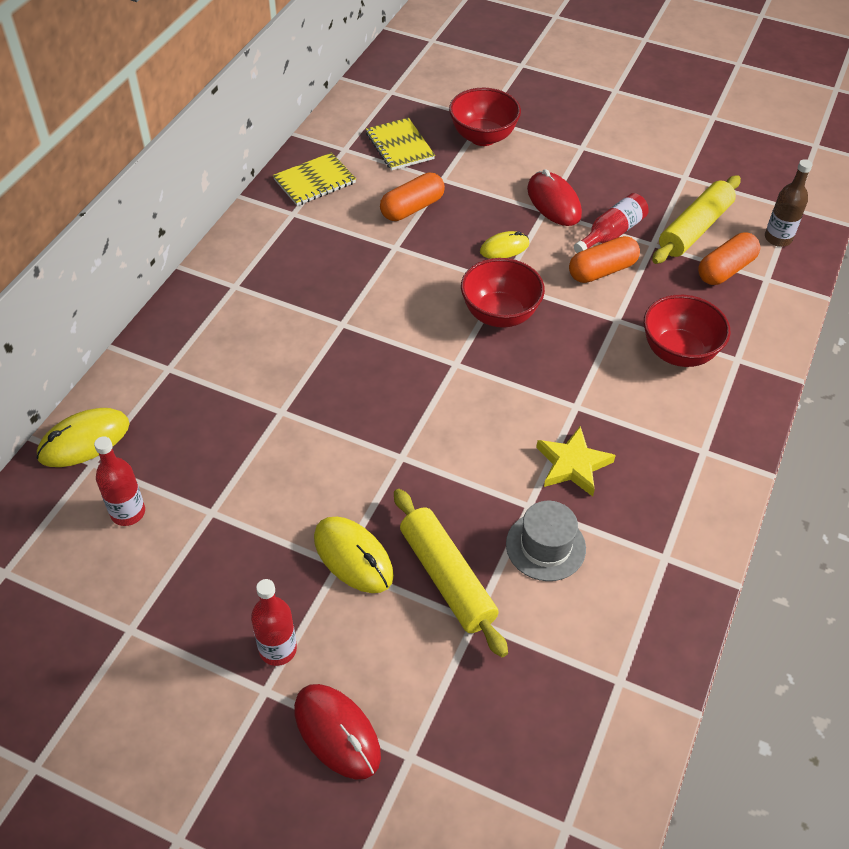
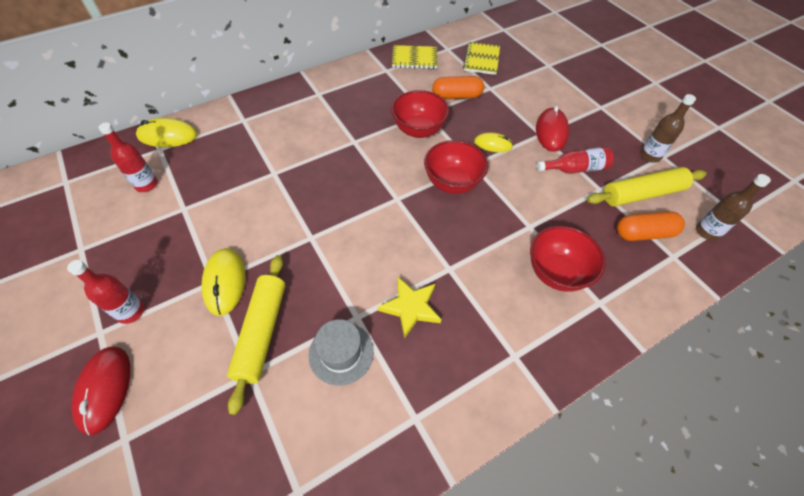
camera: 35 degrees right, 5 degrees up
(483, 137) = (538, 75): red bowl -> red bowl (418, 130)
(602, 270) = (547, 189): orange capsule -> none
(672, 182) = (650, 156): none -> brown bottle

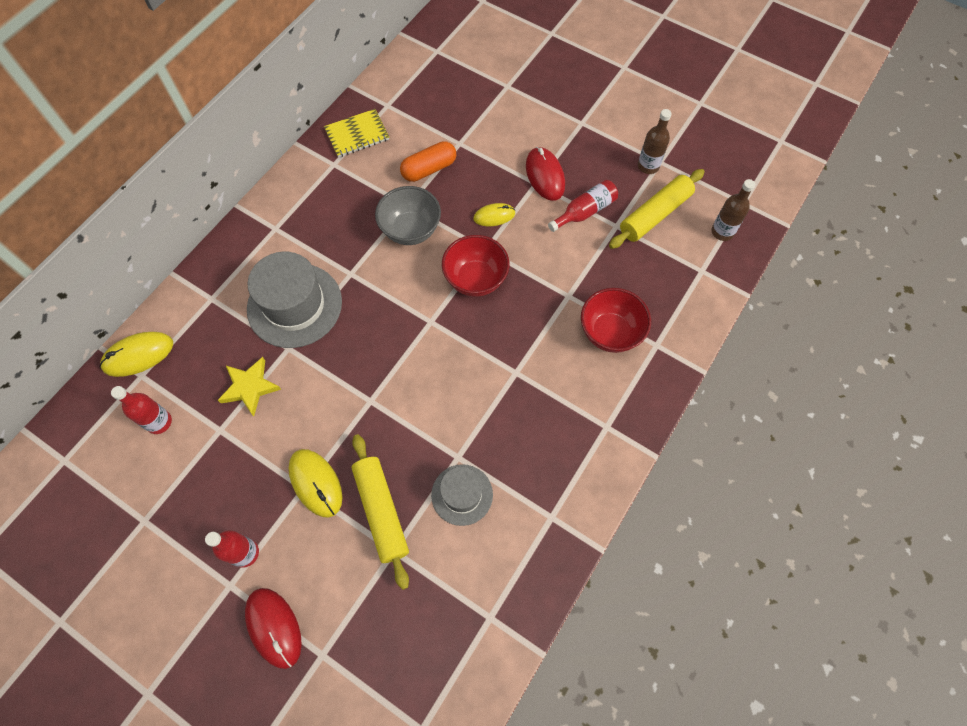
camera: 25 degrees left, 10 degrees up
(298, 146) = (294, 305): none -> grey hat
(410, 307) = (500, 425): yellow star -> yellow star (250, 387)
(418, 130) = (411, 230): red bowl -> grey bowl
(481, 60) = (432, 107): yellow notebook -> none
(643, 233) = (670, 258): orange capsule -> none

